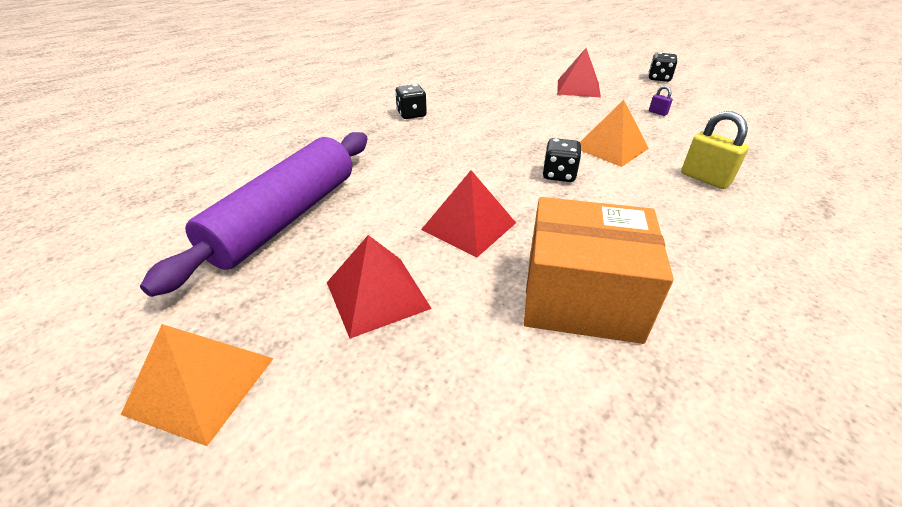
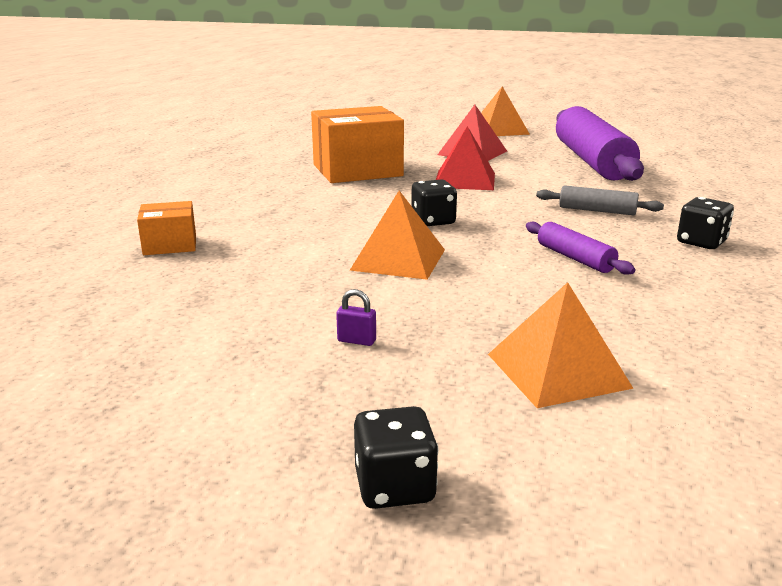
camera: 150 degrees right, 15 degrees down
(421, 151) = (597, 211): none -> grey rolling pin
(500, 123) = (575, 258): none -> purple rolling pin
(578, 88) = (557, 370): red pyramid -> orange pyramid
(705, 179) = (273, 250): yellow padlock -> none
(803, 208) = (170, 245): none -> orange box

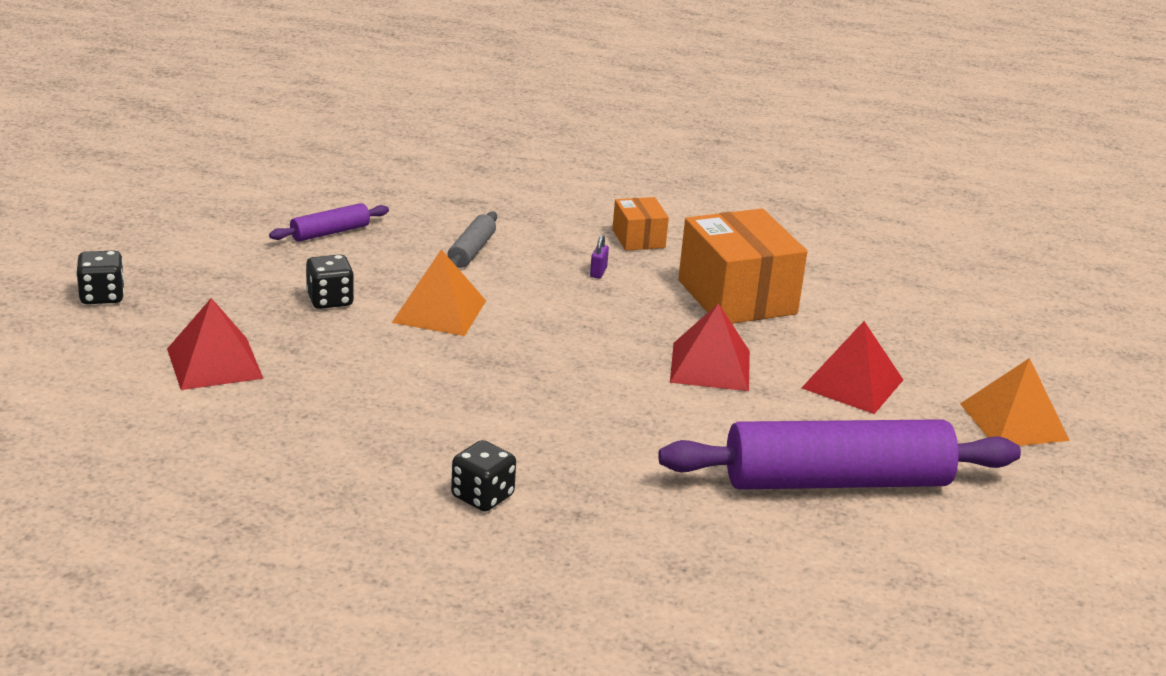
camera: 85 degrees right, 5 degrees up
(170, 245) = (479, 210): orange box -> orange box (638, 239)
(356, 341) = (279, 289): purple padlock -> purple padlock (598, 272)
(433, 221) = (548, 335): black dice -> black dice (330, 300)
(557, 370) = (214, 363): orange pyramid -> red pyramid
(575, 258) = (437, 405): purple rolling pin -> purple rolling pin (330, 232)
(597, 211) = (594, 445): grey rolling pin -> grey rolling pin (471, 251)

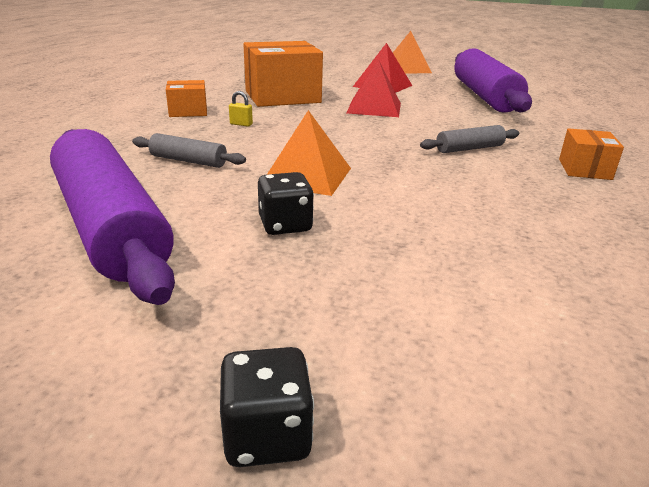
camera: 85 degrees left, 0 degrees up
(214, 363) = (452, 295): red pyramid -> none
(330, 232) = (110, 226): purple rolling pin -> purple rolling pin, size x2.28
(482, 496) = (584, 169): black dice -> orange box
(544, 421) = (469, 149): none -> grey rolling pin
(598, 272) = (241, 124): purple padlock -> yellow padlock

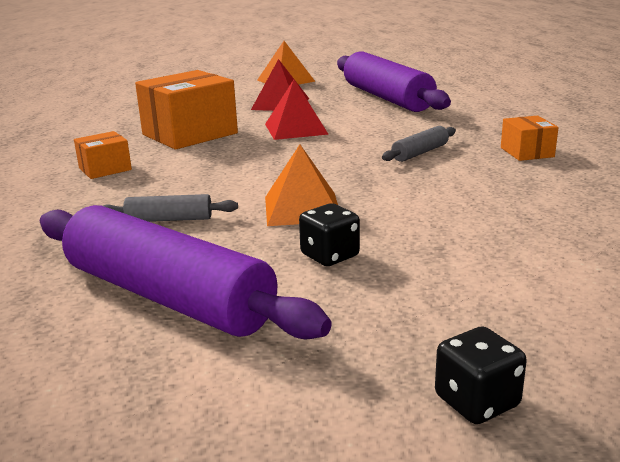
camera: 20 degrees left, 5 degrees down
(241, 124) = (180, 171): yellow padlock -> none

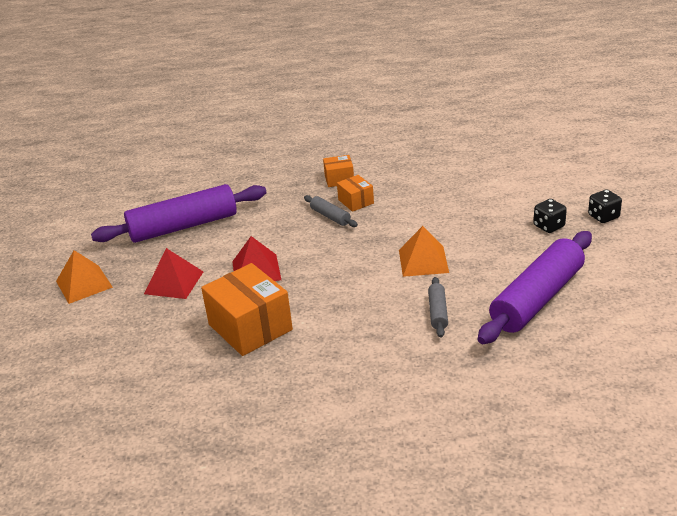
camera: 85 degrees left, 10 degrees up
(105, 169) = (333, 362): orange box -> orange box (356, 201)
(330, 256) = (488, 250): black dice -> black dice (549, 226)

